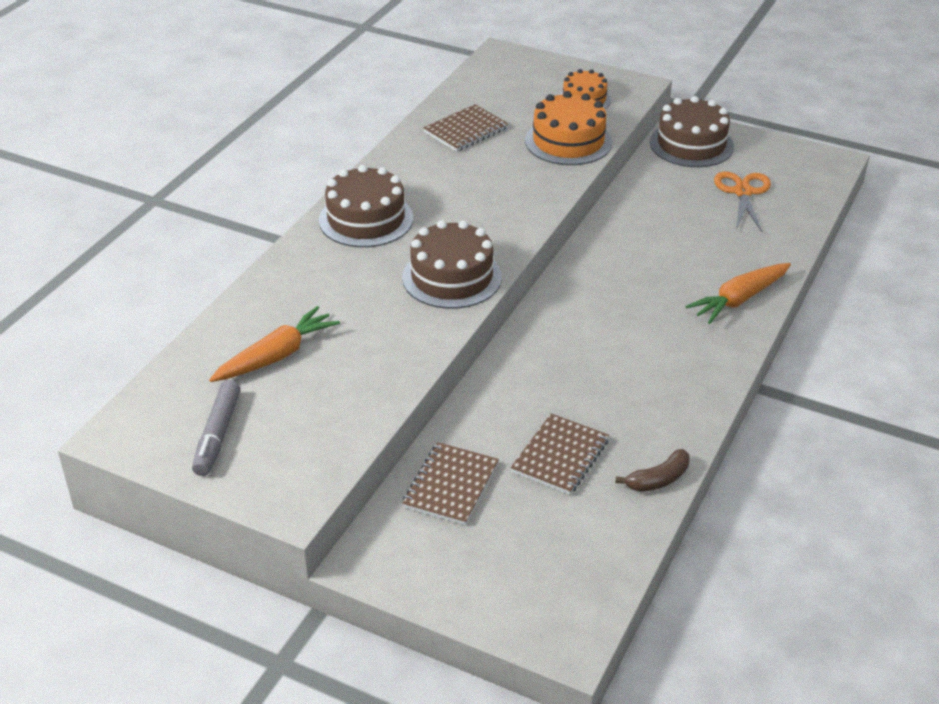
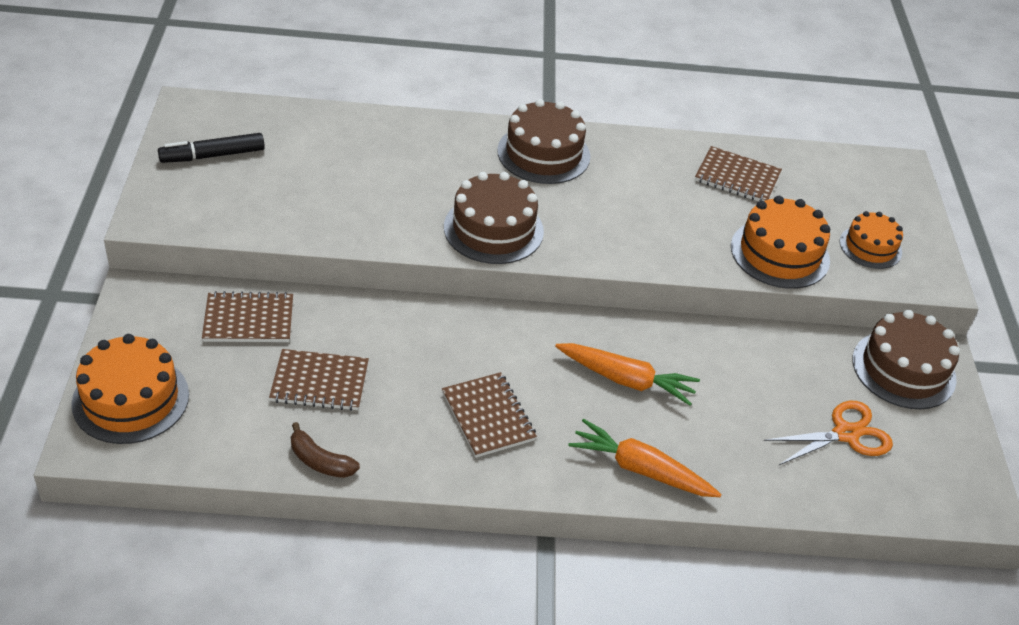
camera: 60 degrees right, 5 degrees up
(217, 435) = (212, 155): grey marker -> black marker
(277, 356) = (323, 157): orange carrot -> orange carrot (626, 380)
(520, 597) = (130, 399): none -> orange cake
(648, 364) = (488, 417): none -> brown notebook

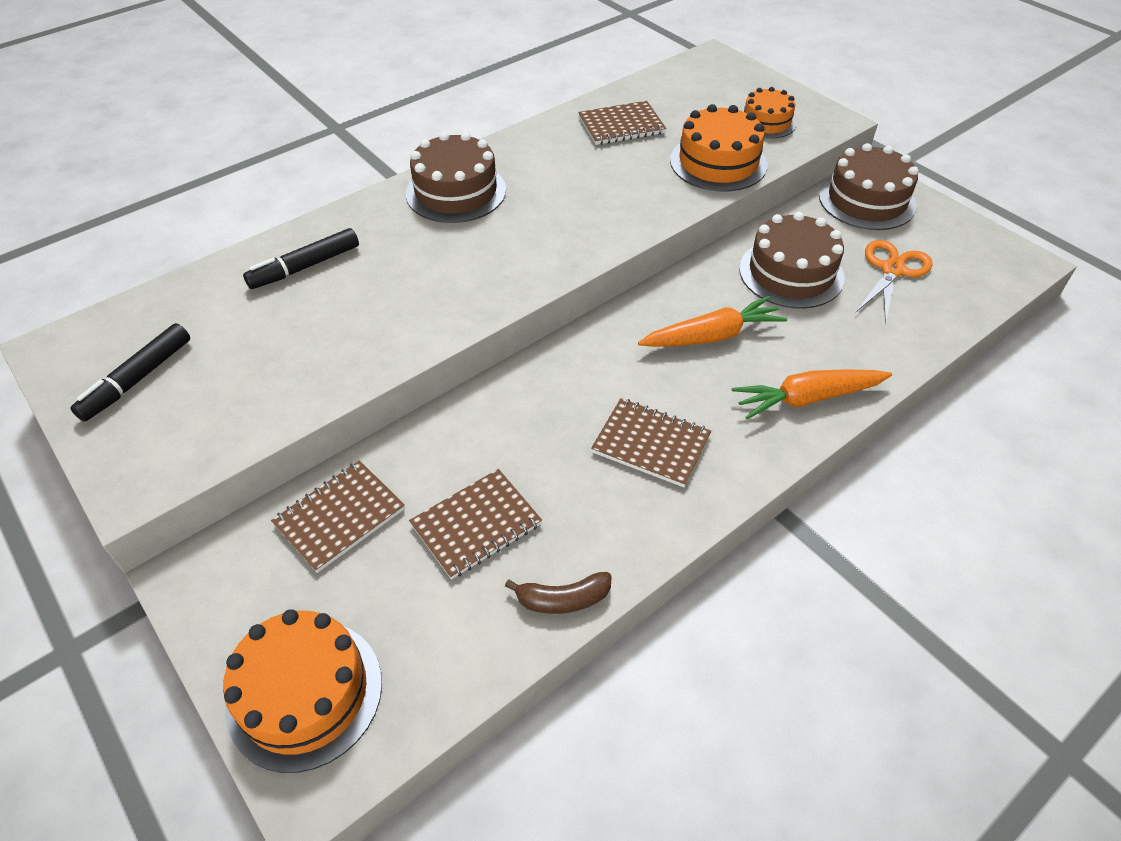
camera: 35 degrees left, 5 degrees up
(382, 145) = (305, 267): none -> black marker
(493, 229) = (490, 278): brown cake -> brown cake (791, 273)

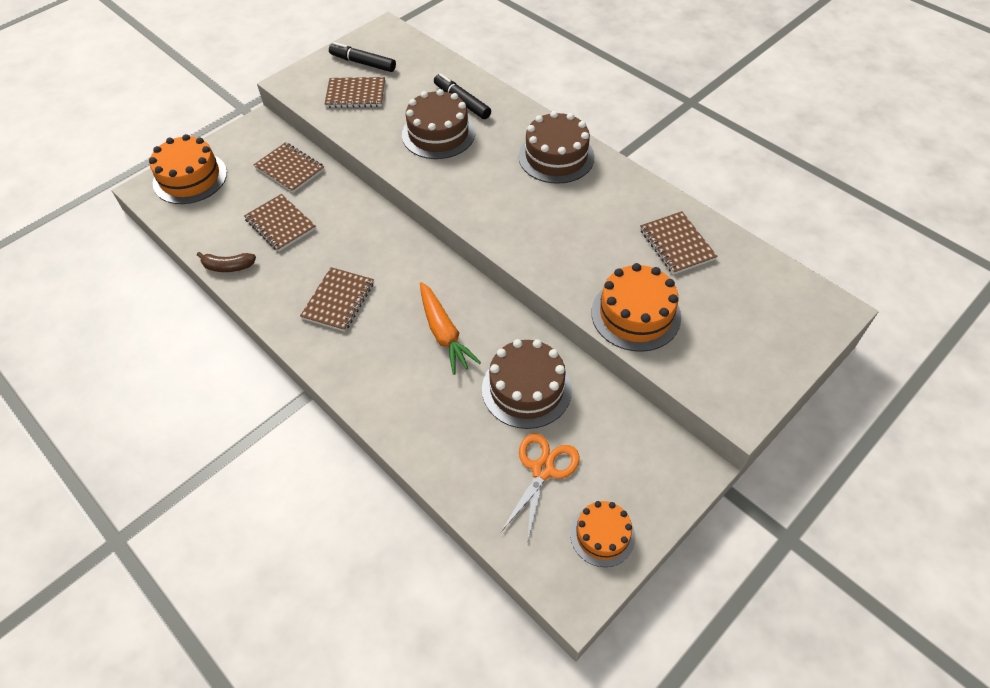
camera: 85 degrees right, 5 degrees up
(223, 389) = (355, 94): none -> brown notebook
(563, 599) = (228, 266): brown banana -> brown banana turned 75 degrees counterclockwise
(766, 122) = (717, 353): orange cake -> orange cake (602, 535)
(807, 398) = (381, 392): orange carrot -> none
(867, 200) = (649, 459): brown cake -> brown cake (438, 134)
(892, 270) = (543, 470): orange scissors -> orange scissors turned 90 degrees counterclockwise

